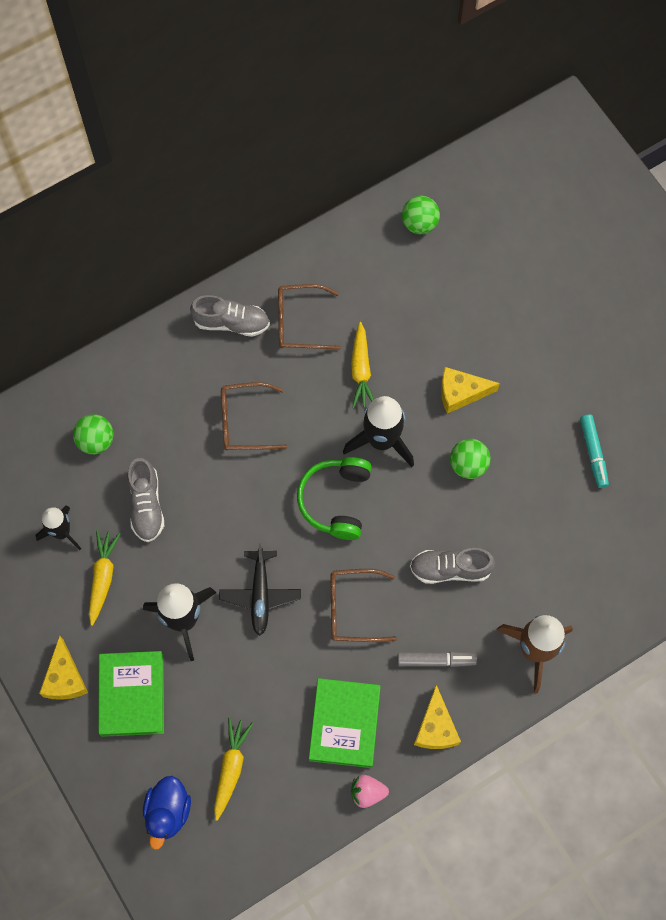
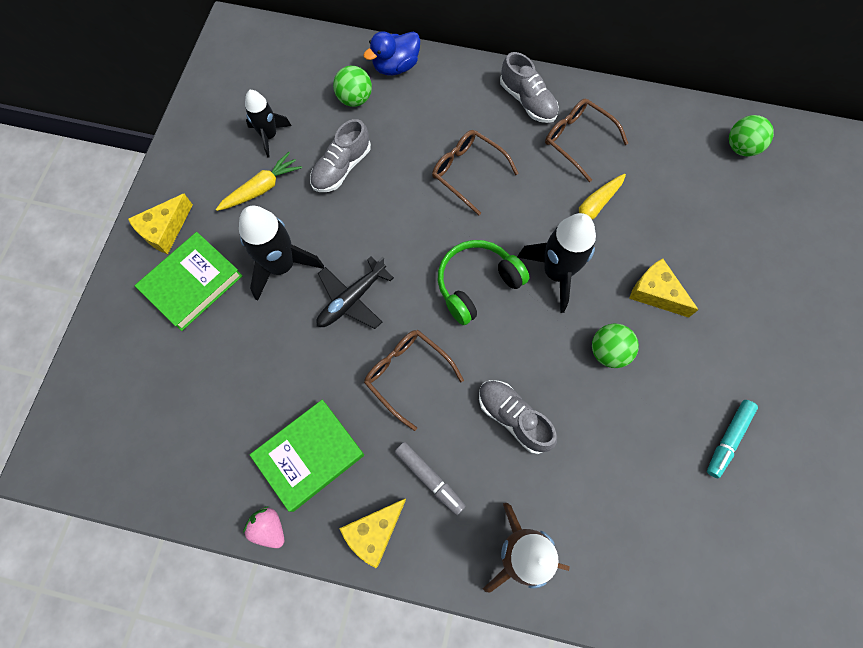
camera: 45 degrees right, 0 degrees up
(168, 812) = (122, 389): blue duck -> blue duck (395, 66)
(231, 768) = (196, 403): yellow carrot -> none

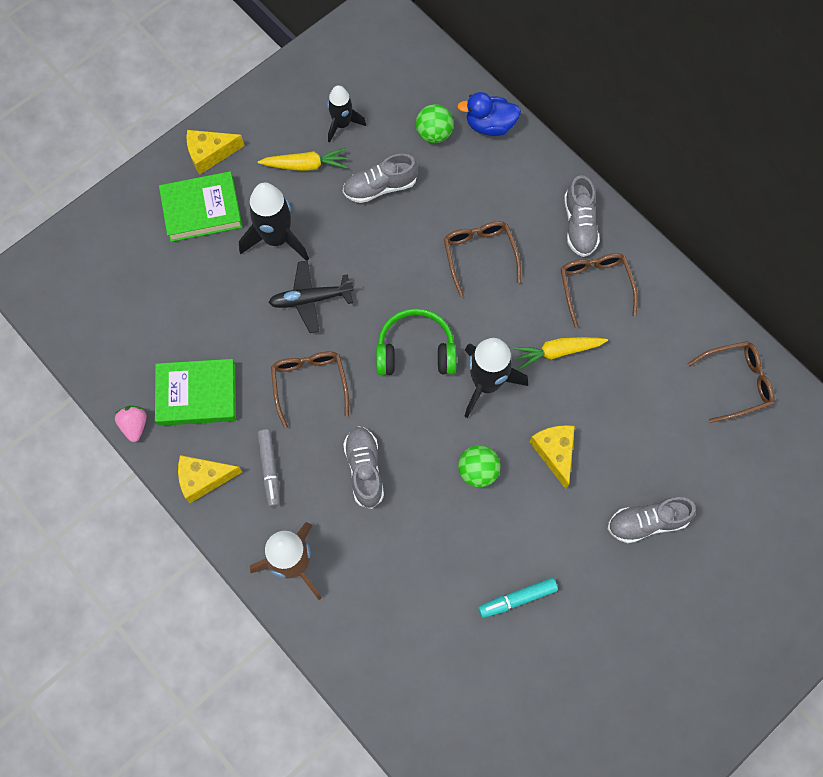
camera: 35 degrees right, 0 degrees up
(741, 147) = (736, 383): green ball -> brown glasses
(770, 300) = (647, 522): none -> grey shoe

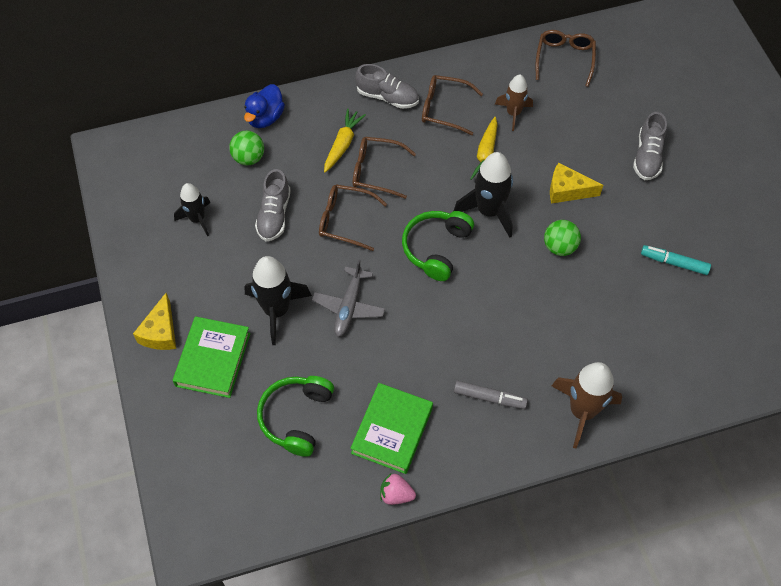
camera: 65 degrees left, 10 degrees down
(175, 306) = (296, 417): none -> green headphones
(203, 479) = (474, 454): yellow cheese -> none
(305, 165) = (219, 261): yellow carrot -> yellow carrot (342, 144)
(310, 299) = (349, 306): black plane -> grey plane
(310, 384) = (427, 337): brown glasses -> brown glasses (345, 220)
(364, 469) = (522, 326): grey shoe -> none
(517, 599) = (674, 263): turquoise marker -> turquoise marker turned 105 degrees clockwise
(628, 358) = (513, 113): none -> brown rocket

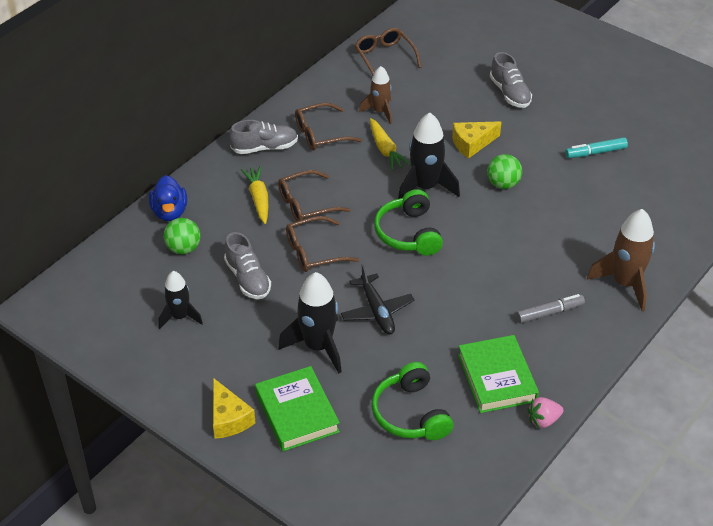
camera: 35 degrees left, 15 degrees down
(349, 306) = (377, 311): grey plane -> black plane

